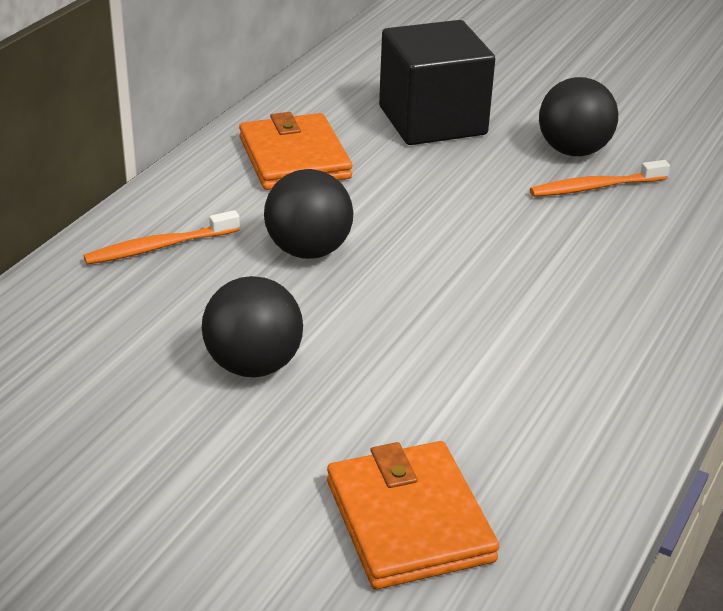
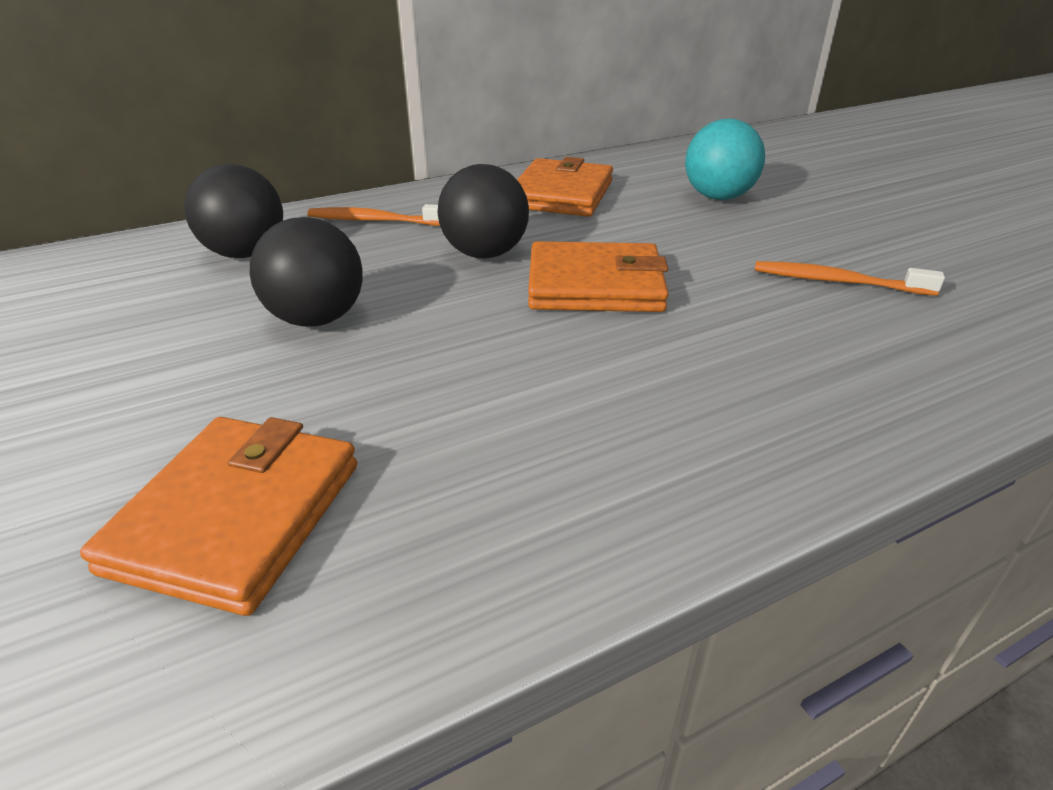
camera: 35 degrees right, 0 degrees up
(432, 121) = (718, 197): black cube -> turquoise ball
(432, 252) = (595, 285): none -> orange wallet
(573, 151) = (843, 248): black ball -> black ball (246, 254)

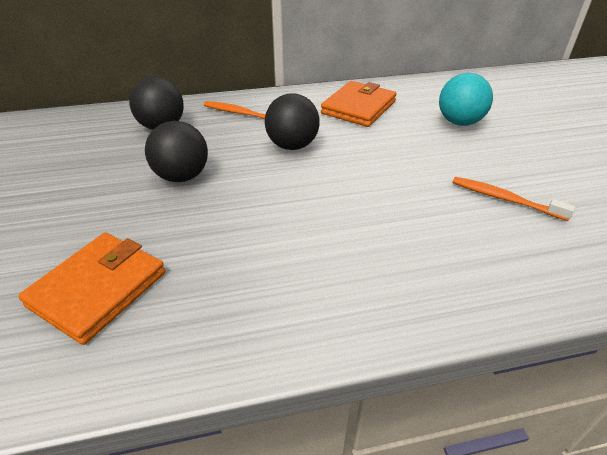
camera: 15 degrees right, 5 degrees up
(595, 285) = (347, 178): orange wallet -> none

